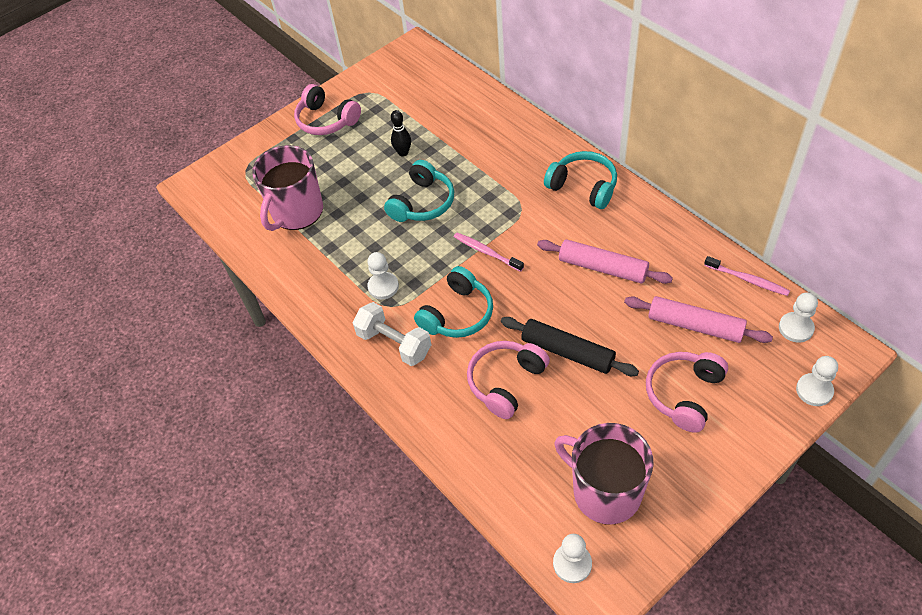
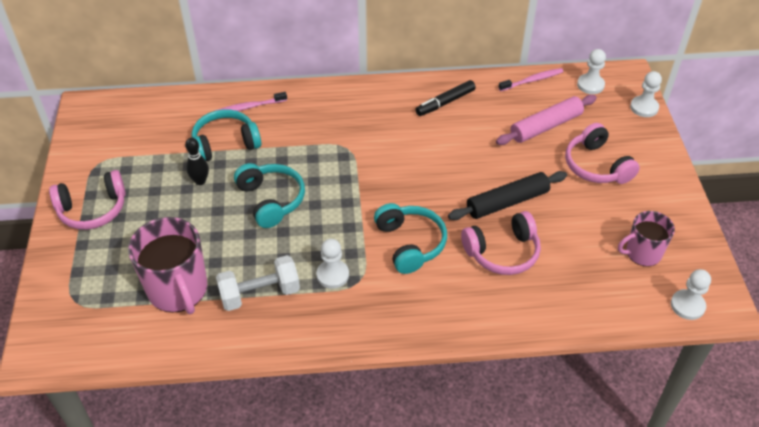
camera: 60 degrees left, 5 degrees down
(394, 343) = (400, 300): white dumbbell -> white dumbbell (260, 293)
(486, 252) = (367, 191): pink toothbrush -> pink toothbrush (249, 107)
(506, 382) = (502, 252): pink headphones -> pink headphones turned 90 degrees counterclockwise
(583, 187) = (364, 104): turquoise headphones -> turquoise headphones (225, 144)
(602, 268) = (450, 139): pink rolling pin -> none
(605, 492) = (642, 253): pink mug -> pink mug, size x0.61
(645, 236) = (445, 102): none -> black marker

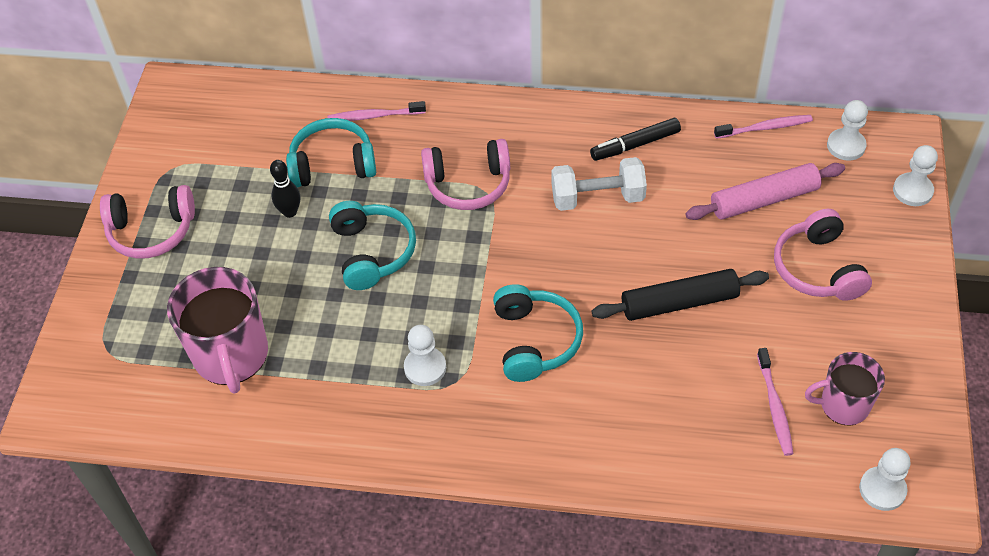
camera: 15 degrees right, 5 degrees up
(260, 293) = (329, 377): white dumbbell -> white dumbbell (597, 198)
(502, 252) = (653, 373): pink headphones -> pink headphones (468, 184)
(595, 261) = (774, 406): none -> pink toothbrush

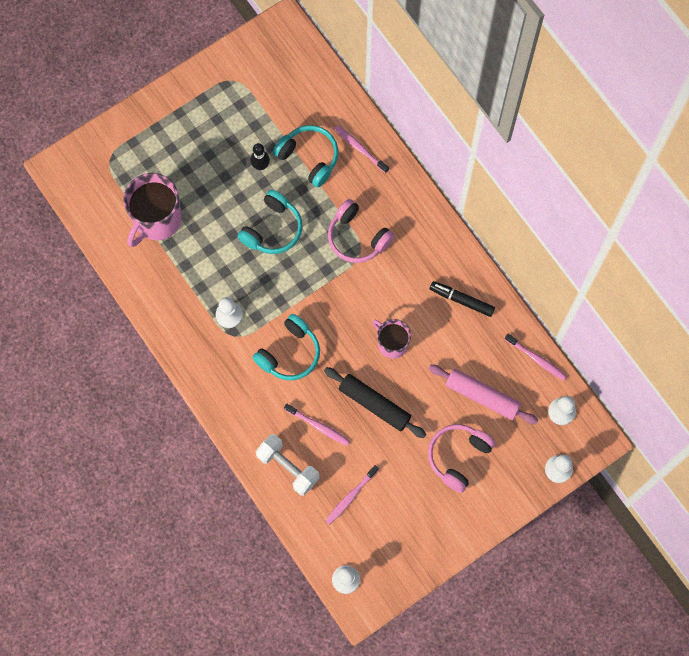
camera: 45 degrees right, 20 degrees up
(151, 231) = (190, 111): pink headphones -> none
(597, 198) = (407, 310): white dumbbell -> white dumbbell (288, 467)
(653, 376) = (318, 426): none -> pink toothbrush
(843, 405) = (380, 528): pink mug -> pink mug (392, 343)

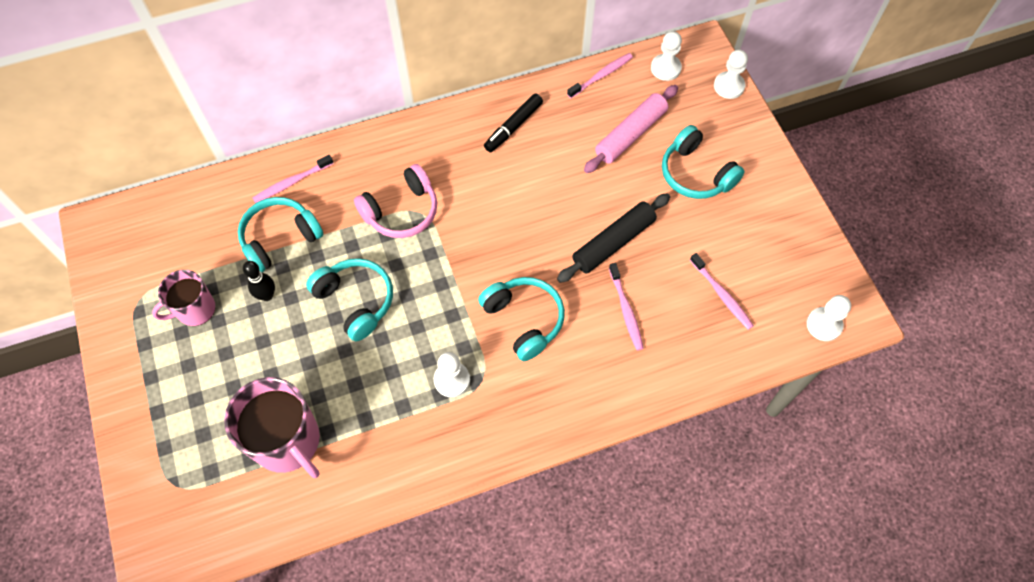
camera: 75 degrees left, 10 degrees down
(288, 467) = (671, 357): white dumbbell -> none
(318, 426) = (626, 310): pink toothbrush -> pink toothbrush turned 120 degrees clockwise
(392, 343) = (544, 207): pink mug -> pink mug (195, 310)
(458, 457) = (695, 174): pink headphones -> turquoise headphones

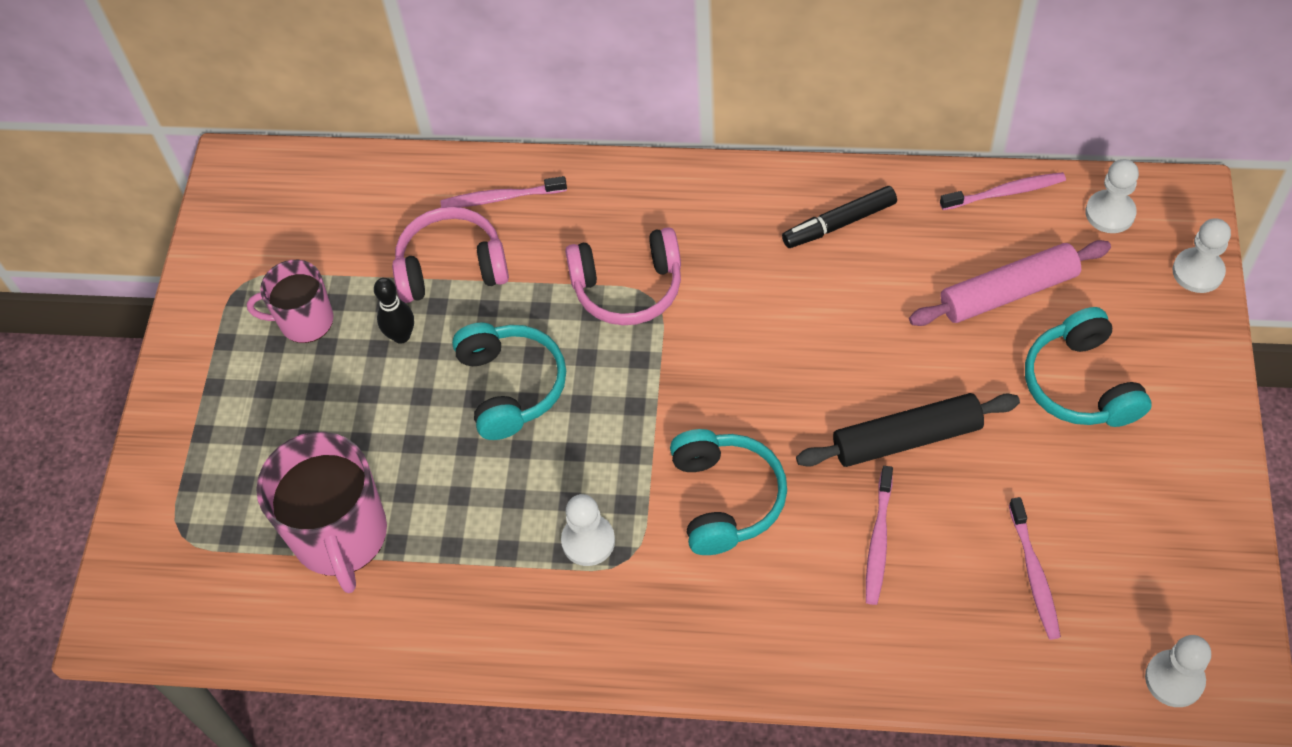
camera: 30 degrees right, 5 degrees down
(280, 239) = (451, 267): turquoise headphones -> pink headphones

